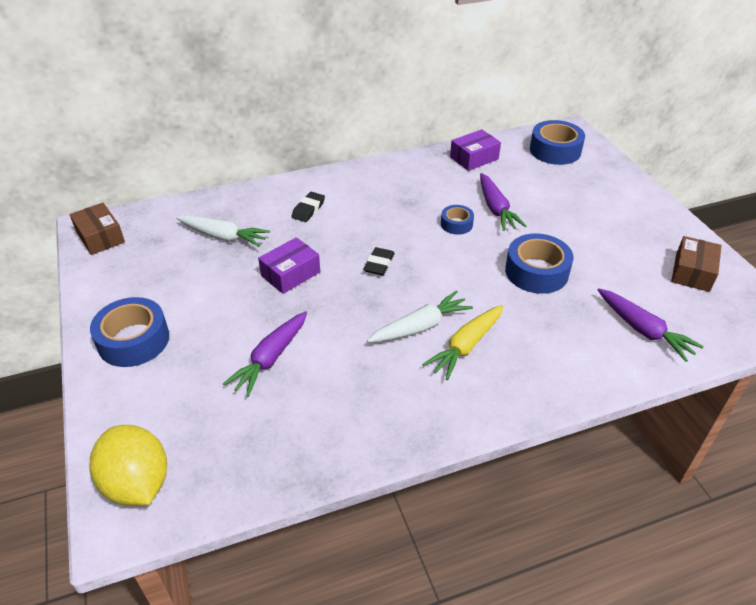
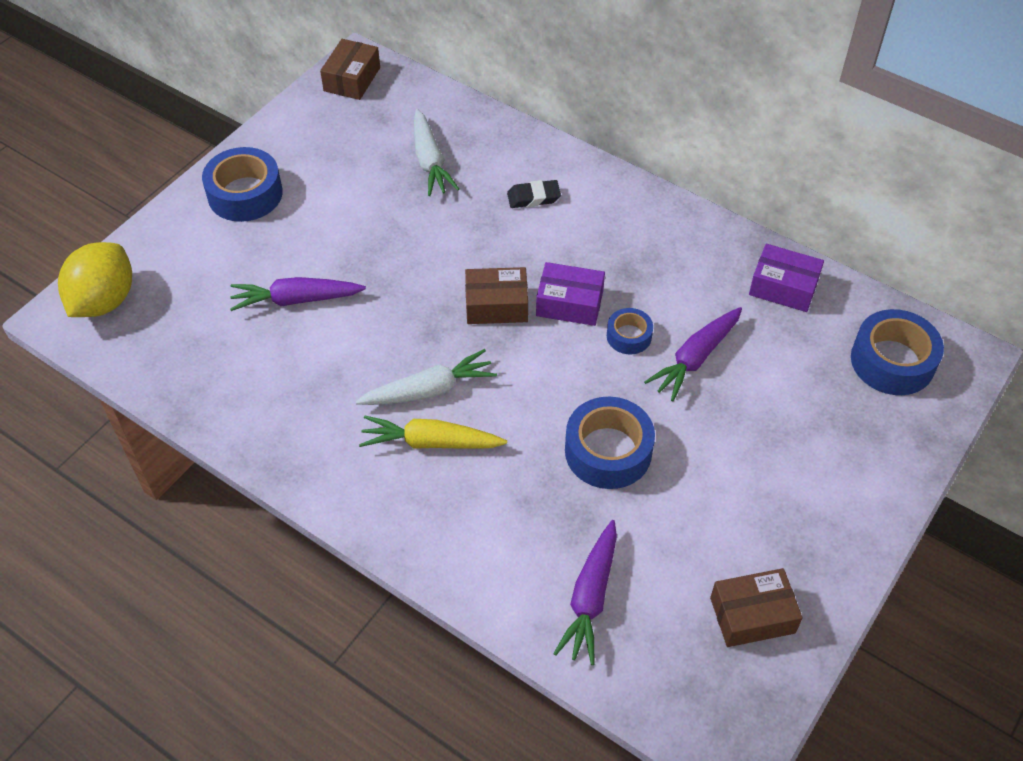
camera: 55 degrees right, 10 degrees up
(290, 274) = (420, 245): purple box -> purple box (569, 303)
(379, 264) = (496, 305): black eraser -> brown box
(420, 326) = (429, 390): white carrot -> white carrot turned 45 degrees counterclockwise

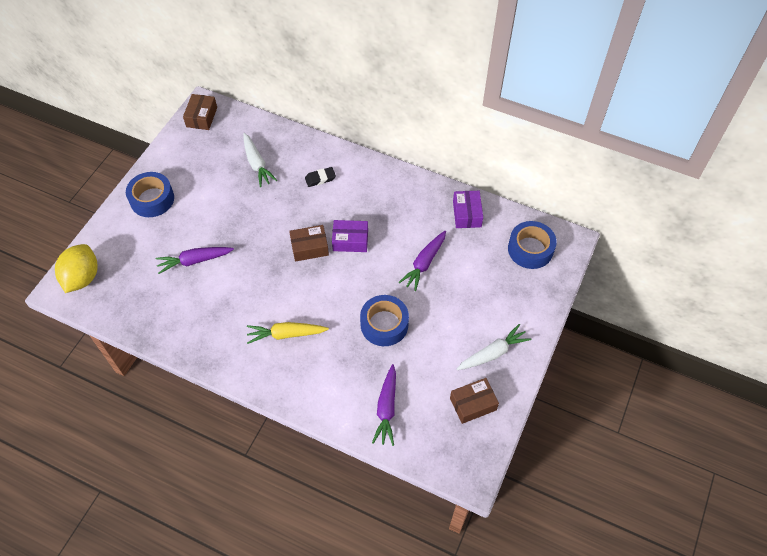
camera: 10 degrees left, 5 degrees up
(429, 390) = (280, 304): white carrot -> white carrot (493, 353)
(629, 336) = (386, 255): blue tape -> none
(783, 287) = (467, 214): purple box -> purple box turned 75 degrees clockwise

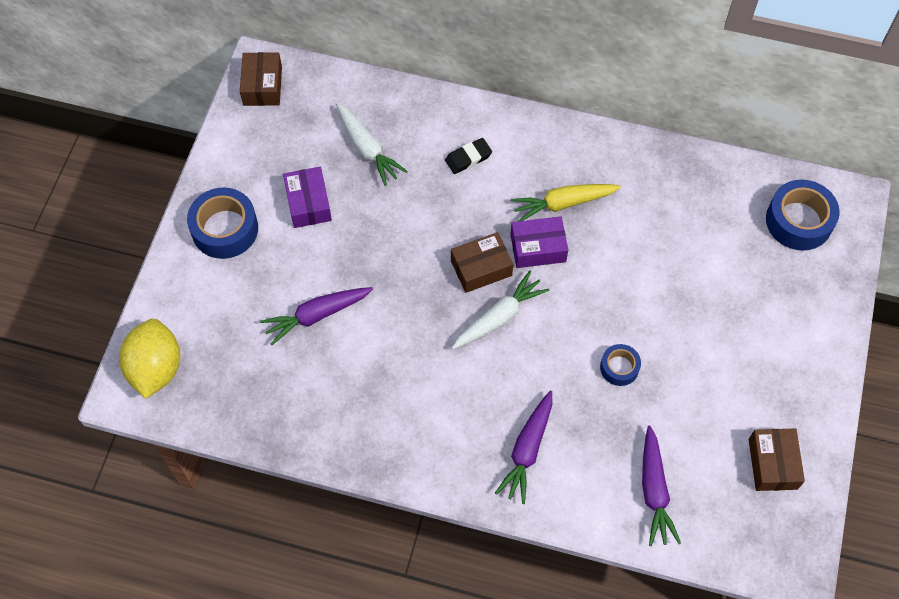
camera: 10 degrees left, 5 degrees up
(286, 334) = (482, 406): yellow carrot -> yellow carrot (563, 204)
(384, 324) = (619, 367): blue tape -> blue tape, size x0.55
(424, 263) = (653, 266): purple carrot -> purple carrot (527, 450)
(467, 214) = (696, 181): purple box -> purple box (308, 203)
(473, 404) = (773, 464): brown box -> brown box turned 60 degrees counterclockwise
(493, 353) = (782, 384): white carrot -> white carrot (499, 317)

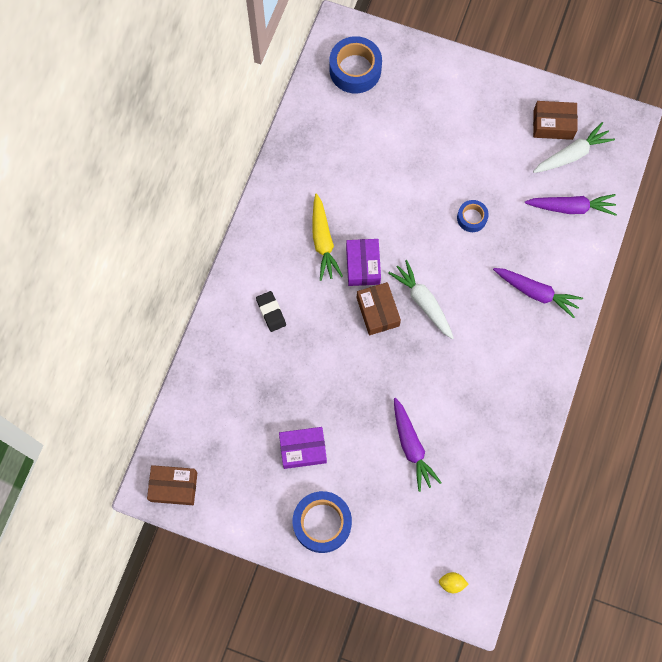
camera: 85 degrees left, 10 degrees up
(156, 368) = (452, 583): yellow lemon -> yellow lemon, size x0.42
(367, 149) = (252, 396): white carrot -> white carrot (572, 154)

